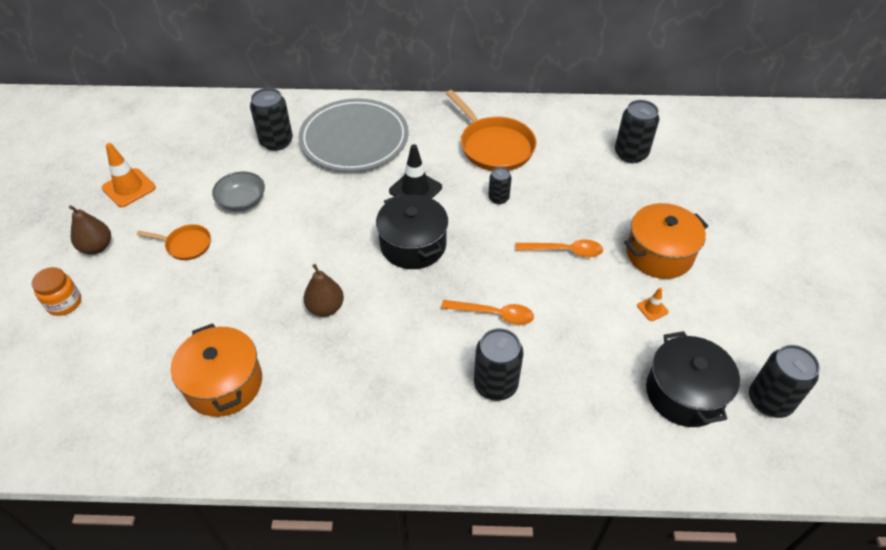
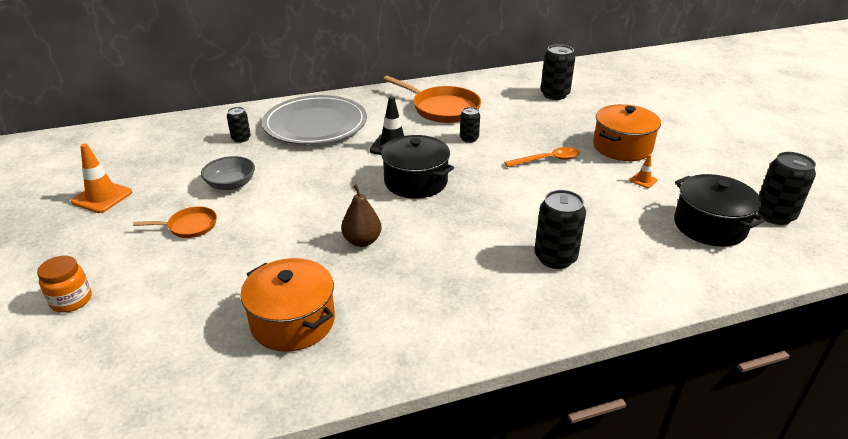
camera: 20 degrees left, 15 degrees down
(97, 247) = (88, 248): brown pear -> none
(276, 141) = (241, 138): black can -> black can, size x0.58
(494, 314) = (519, 212): orange spoon -> none

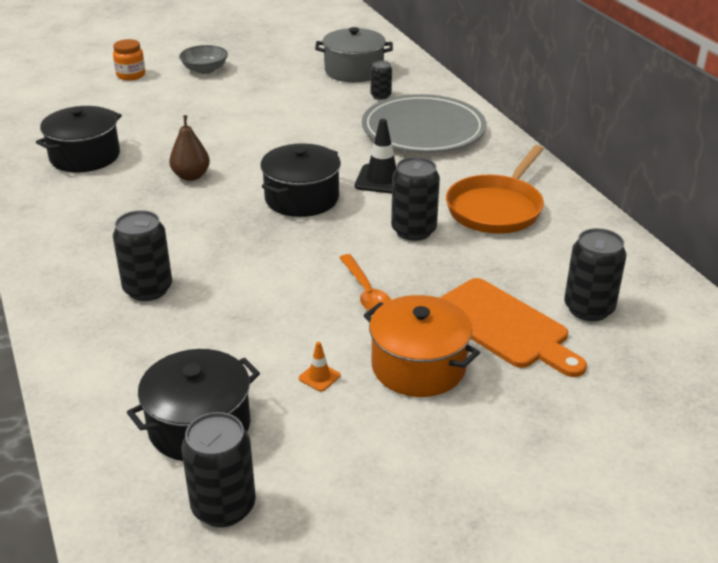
camera: 85 degrees right, 0 degrees up
(102, 197) = (266, 58): orange traffic cone -> none
(177, 148) = (354, 71): none -> grey pot
(189, 226) = (221, 98): orange pan -> none
(231, 184) = (290, 104): grey bowl -> grey bowl (205, 70)
(293, 321) = (85, 156): orange pot -> black pot
(469, 138) = (413, 230): black can -> black can, size x1.72
(576, 119) = (504, 326): none -> orange cutting board

